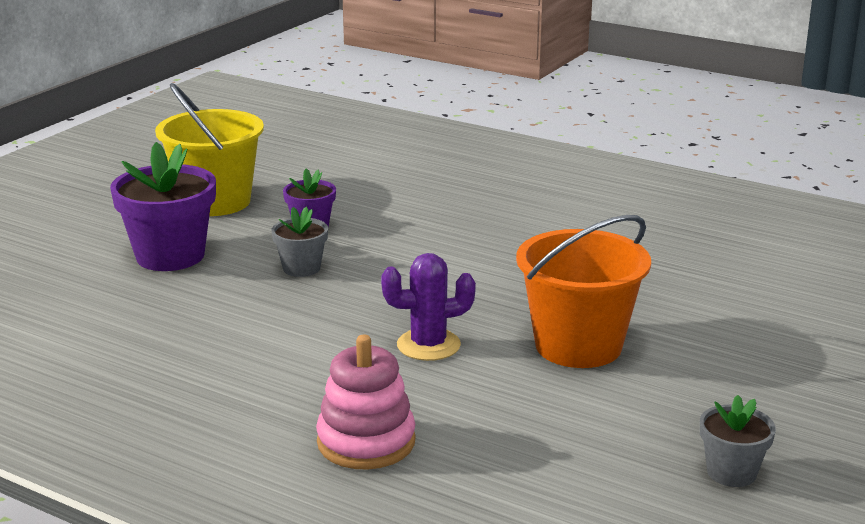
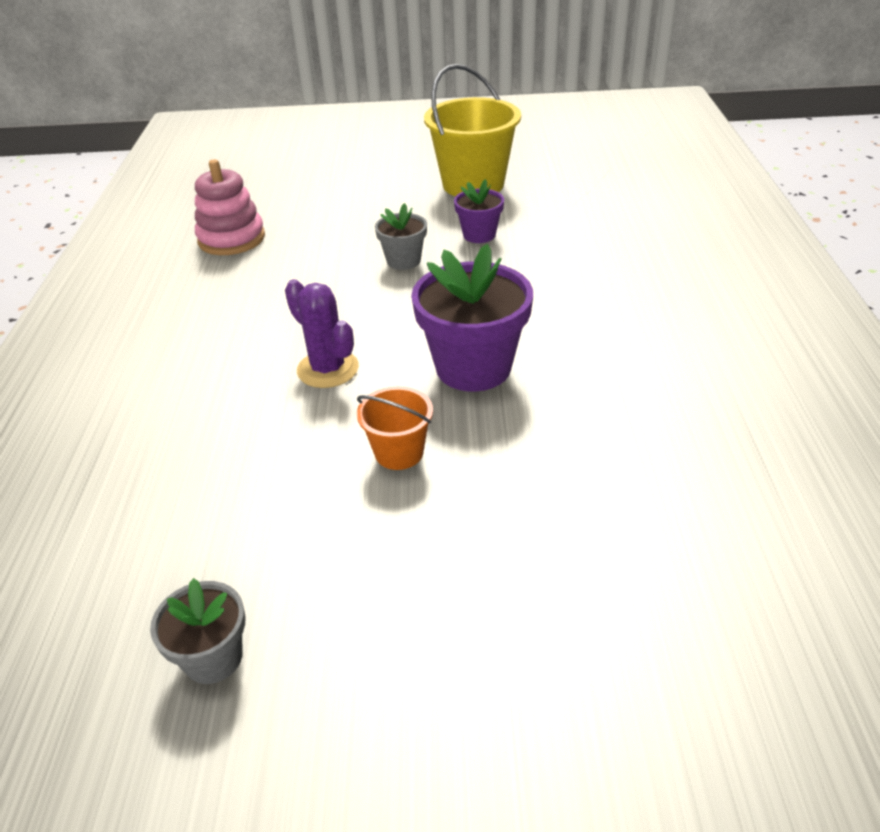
camera: 60 degrees right, 15 degrees up
(170, 256) = (367, 207): purple flower pot -> purple flower pot (473, 367)
(366, 442) = (148, 403): pink stacking toy -> pink stacking toy (231, 239)
(578, 346) = (399, 452): orange bucket -> orange bucket, size x0.51

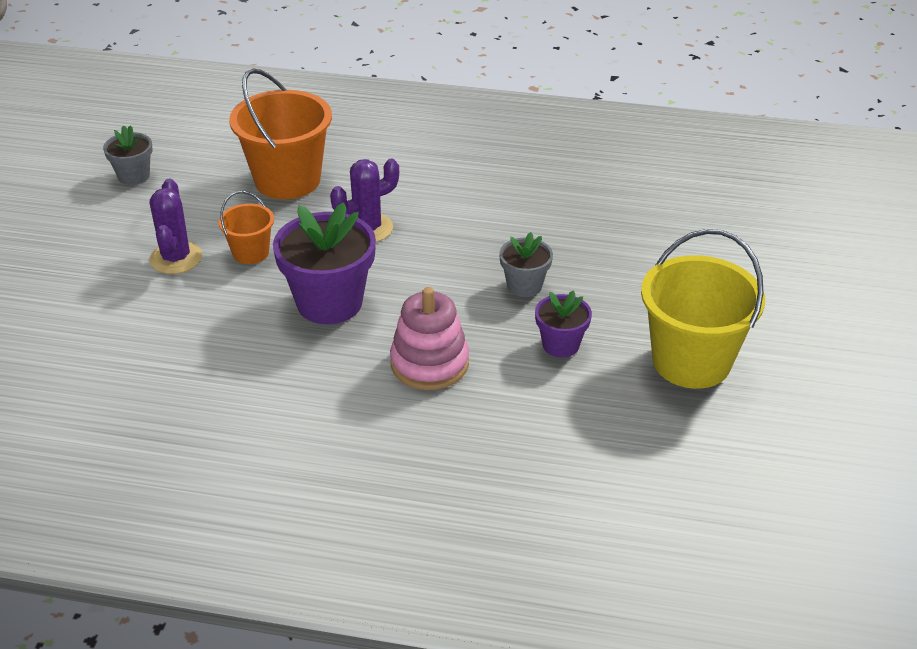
camera: 100 degrees right, 0 degrees up
(224, 461) = (287, 180): none -> orange bucket
(231, 239) = (607, 186): pink stacking toy -> pink stacking toy (429, 363)
(431, 523) = (176, 258): none -> purple cactus

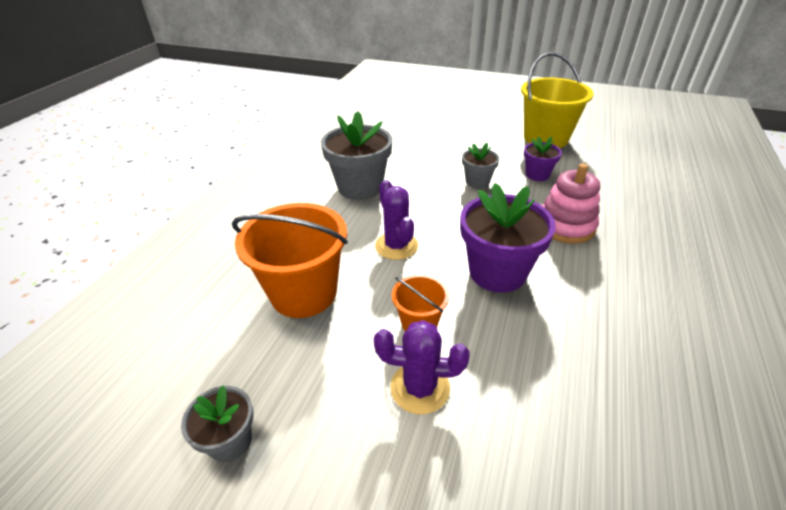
camera: 80 degrees left, 0 degrees up
(484, 189) = (360, 187): none -> grey flower pot

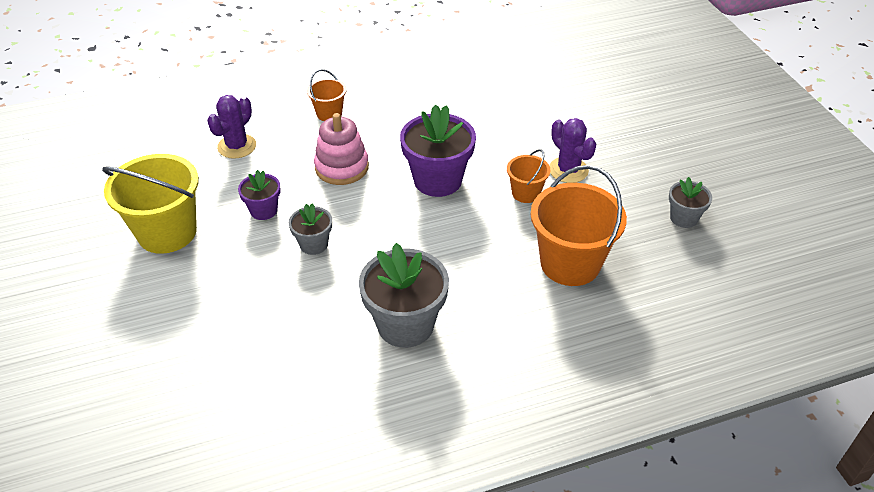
camera: 130 degrees left, 5 degrees up
(396, 246) = (465, 245): purple cactus -> purple cactus (237, 146)
(671, 252) = (329, 113): none -> orange bucket

